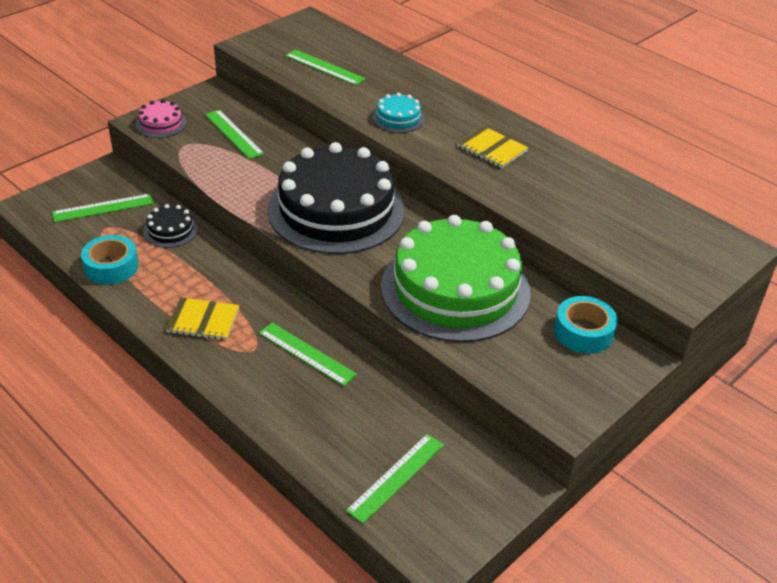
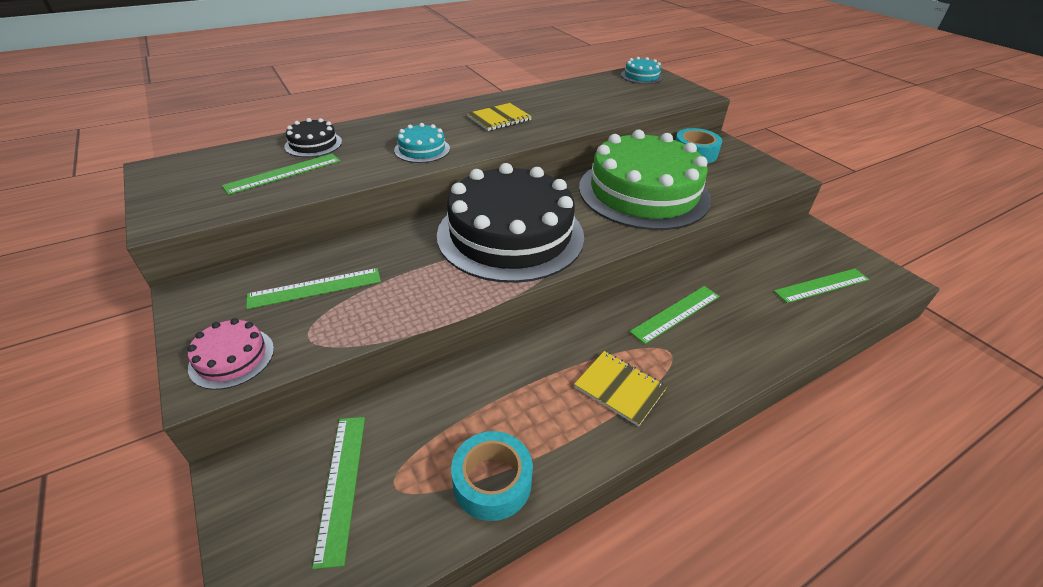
camera: 75 degrees left, 0 degrees up
(170, 230) = (435, 404): black cake -> black cake (313, 144)
(203, 320) = (619, 388): yellow notebook -> yellow notebook turned 75 degrees counterclockwise
(396, 477) = (822, 285): green ruler -> green ruler turned 75 degrees counterclockwise
(710, 242) = (641, 76): none -> turquoise cake

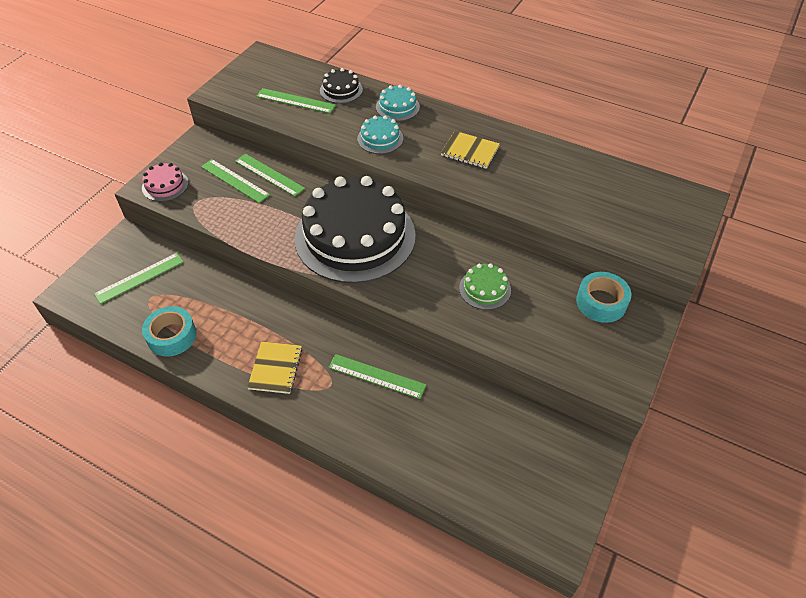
camera: 60 degrees right, 10 degrees up
(641, 76) = (675, 199): turquoise cake -> turquoise cake (397, 107)
(643, 192) = (485, 289): green cake -> green cake, size x0.40
(822, 285) = (497, 474): green ruler -> green ruler (269, 175)

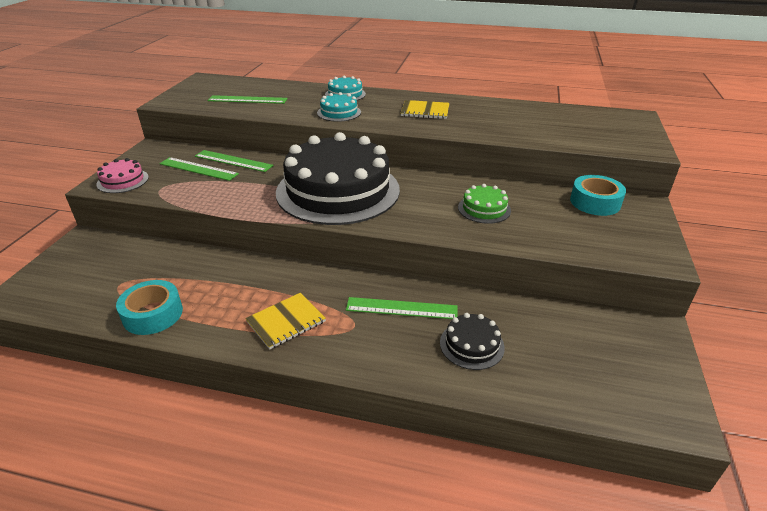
camera: 15 degrees left, 15 degrees down
(139, 278) = (103, 269): green ruler -> none
(275, 368) = (286, 322): yellow notebook -> yellow notebook turned 60 degrees clockwise
(341, 90) = (288, 90): black cake -> black cake (471, 345)

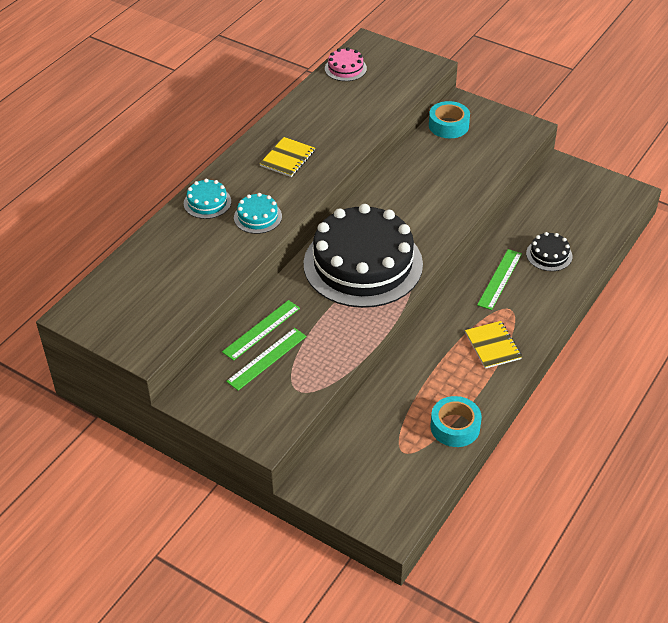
camera: 70 degrees left, 10 degrees up
(123, 181) = (265, 421): pink cake -> pink cake (345, 68)
(247, 100) = (177, 281): green ruler -> none
(484, 209) = (432, 186): green cake -> none

